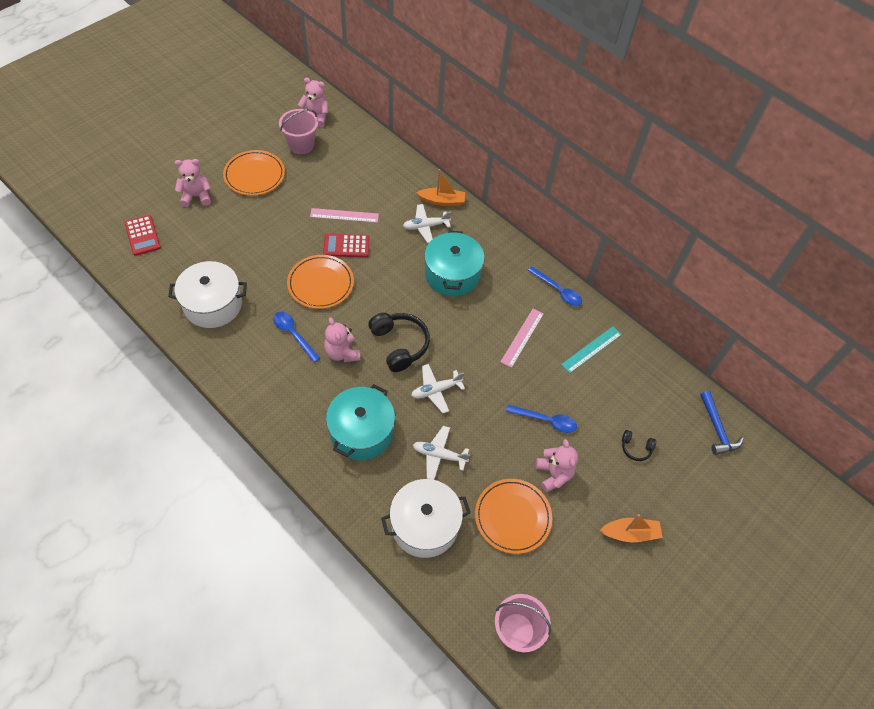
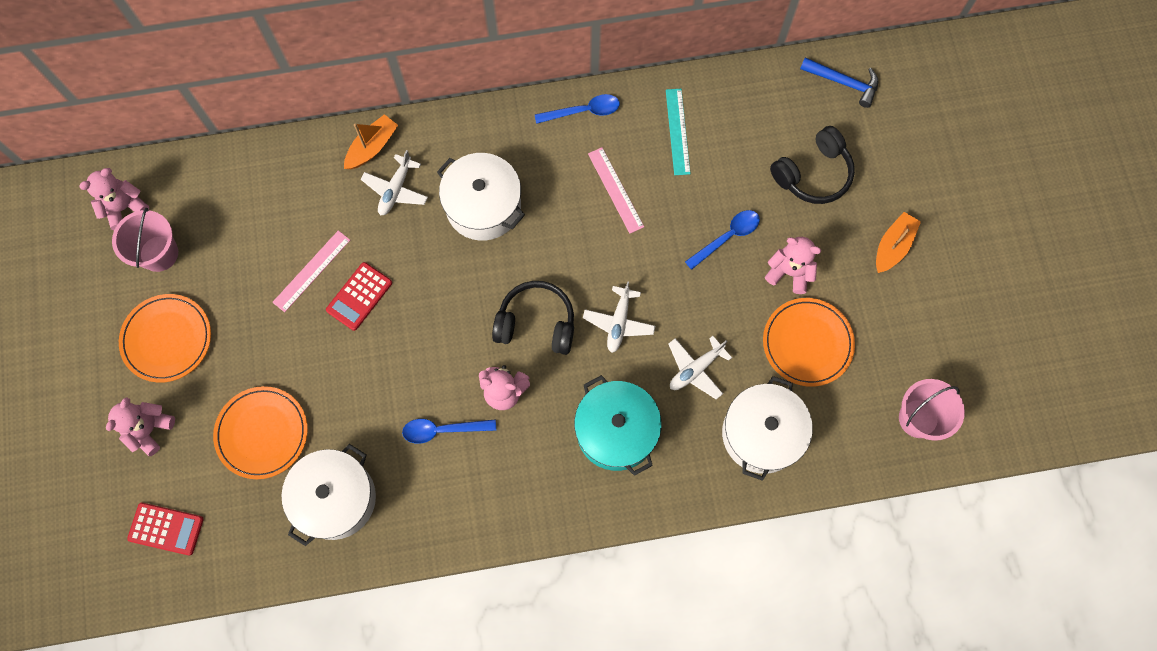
camera: 50 degrees left, 15 degrees up
(320, 283) = (393, 358): orange plate -> orange plate (262, 433)
(452, 274) = (483, 206): turquoise pot -> white pot
(635, 448) = (813, 174): black headphones -> black headphones, size x1.94

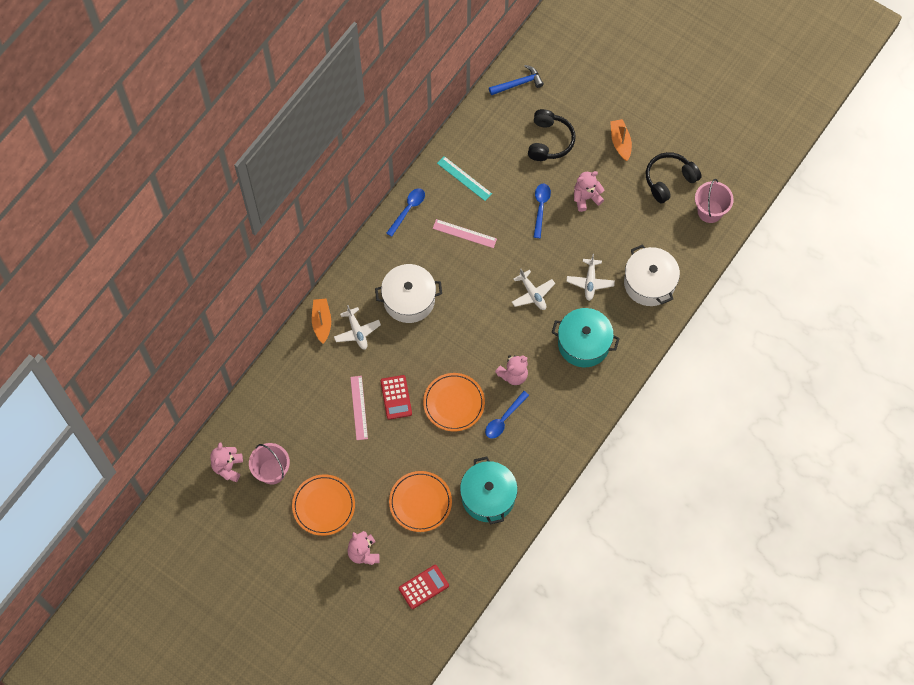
camera: 45 degrees left, 5 degrees down
(335, 498) = (488, 496): white pot -> turquoise pot
(536, 323) = (494, 330): black headphones -> black headphones (669, 180)
(807, 343) = (627, 223): orange plate -> orange plate (454, 403)

